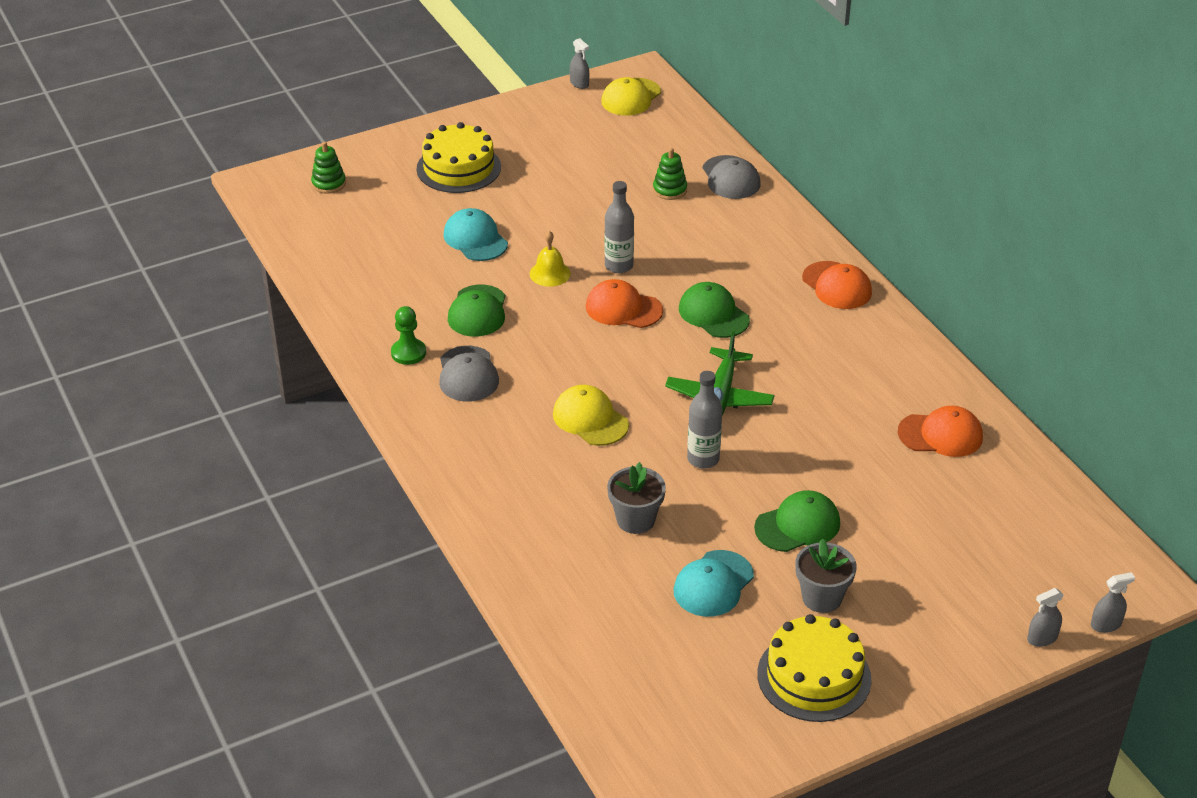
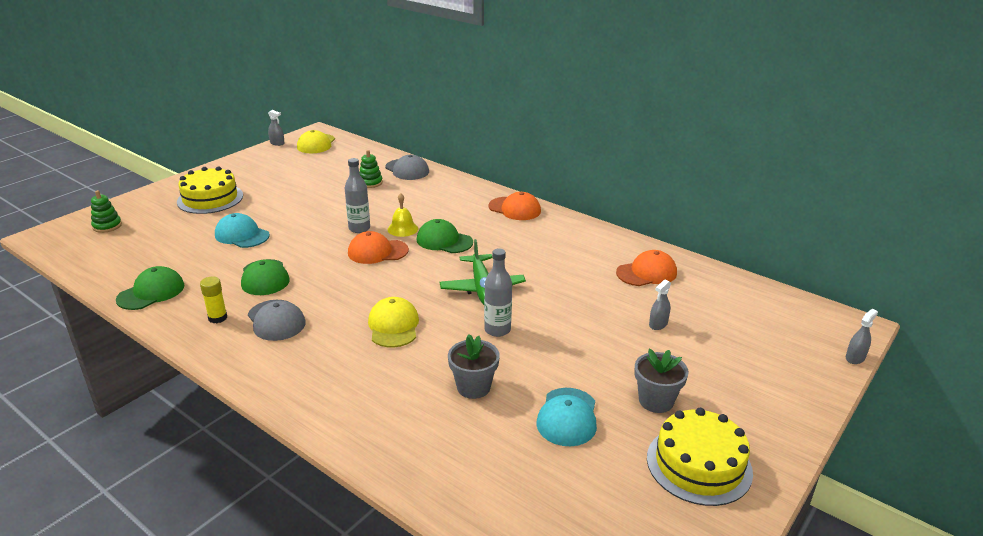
camera: 25 degrees left, 10 degrees down
(408, 353) = (217, 318): green pawn -> yellow glue stick
(550, 273) = (310, 243): yellow bell -> yellow bell (402, 229)
(590, 419) = (393, 326): yellow cap -> yellow cap turned 60 degrees clockwise
(798, 525) = (598, 355): green cap -> green cap (151, 292)
(1042, 638) = (826, 380): grey spray bottle -> grey spray bottle (658, 324)

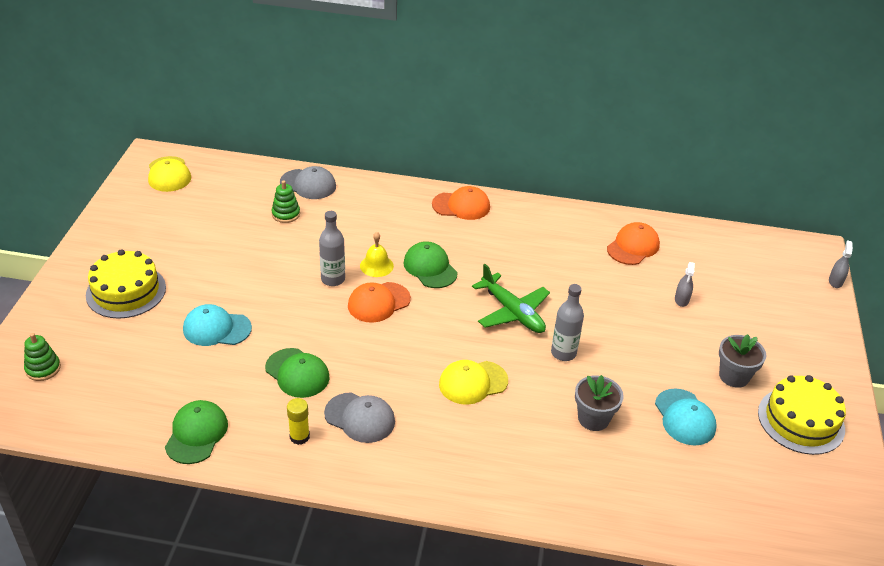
camera: 30 degrees left, 10 degrees up
(277, 143) = (120, 186): grey spray bottle -> none
(393, 326) = (473, 382): yellow cap -> yellow cap turned 75 degrees counterclockwise
(444, 241) = (430, 268): green cap -> green cap turned 60 degrees clockwise

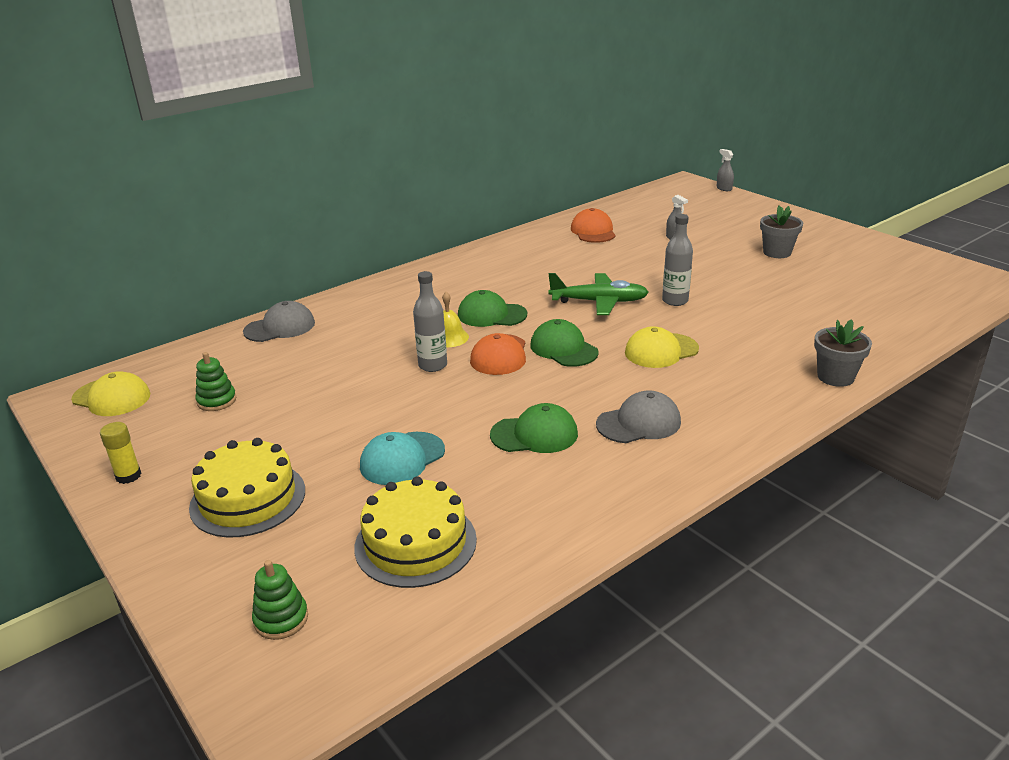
camera: 45 degrees left, 10 degrees down
(196, 434) = (545, 534): green cap -> green cap (563, 349)
(286, 214) = (300, 354): green stacking toy -> green stacking toy (217, 401)
(299, 437) = (625, 467): yellow glue stick -> yellow glue stick (128, 476)
(461, 206) = (437, 272): orange cap -> none
(473, 382) = (661, 351): yellow cap -> yellow cap turned 45 degrees clockwise
(593, 419) = (763, 318): grey flower pot -> grey flower pot (835, 377)
(684, 417) = (800, 285): turquoise cap -> none
(801, 420) = (846, 249): yellow cake -> yellow cake (415, 543)

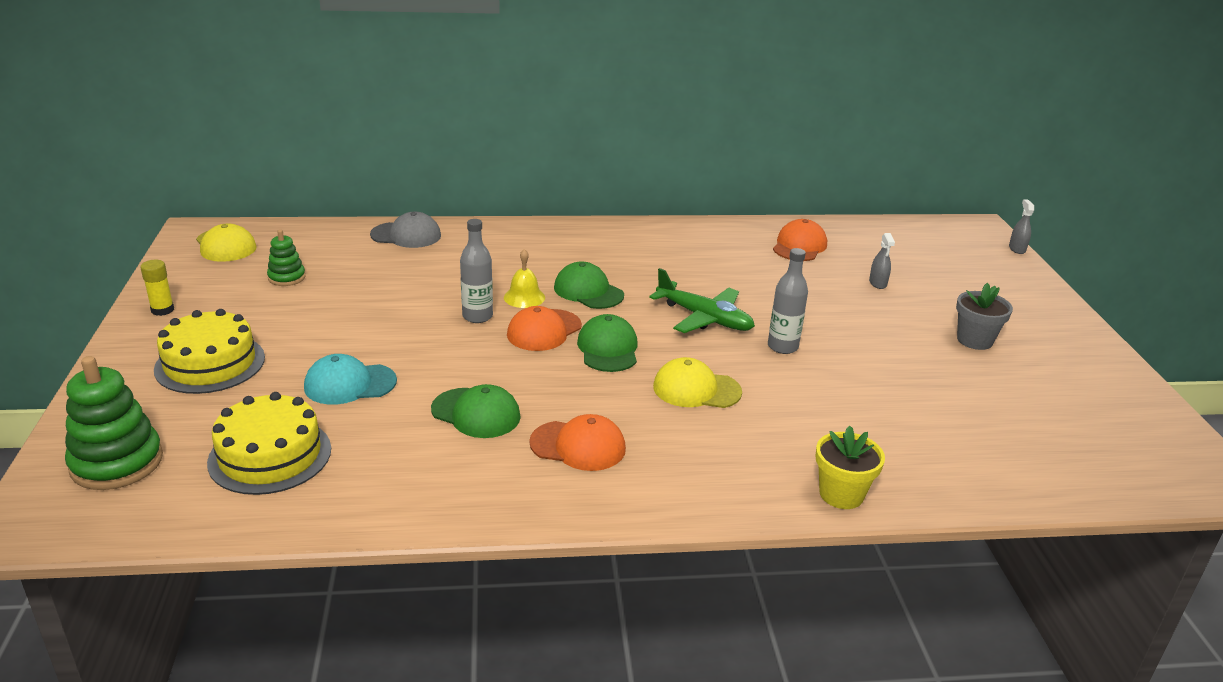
camera: 30 degrees right, 0 degrees up
(281, 619) = (117, 463): green stacking toy -> green stacking toy, size x1.78
(639, 423) = (578, 446): grey cap -> orange cap
(835, 377) = (841, 494): grey flower pot -> yellow flower pot

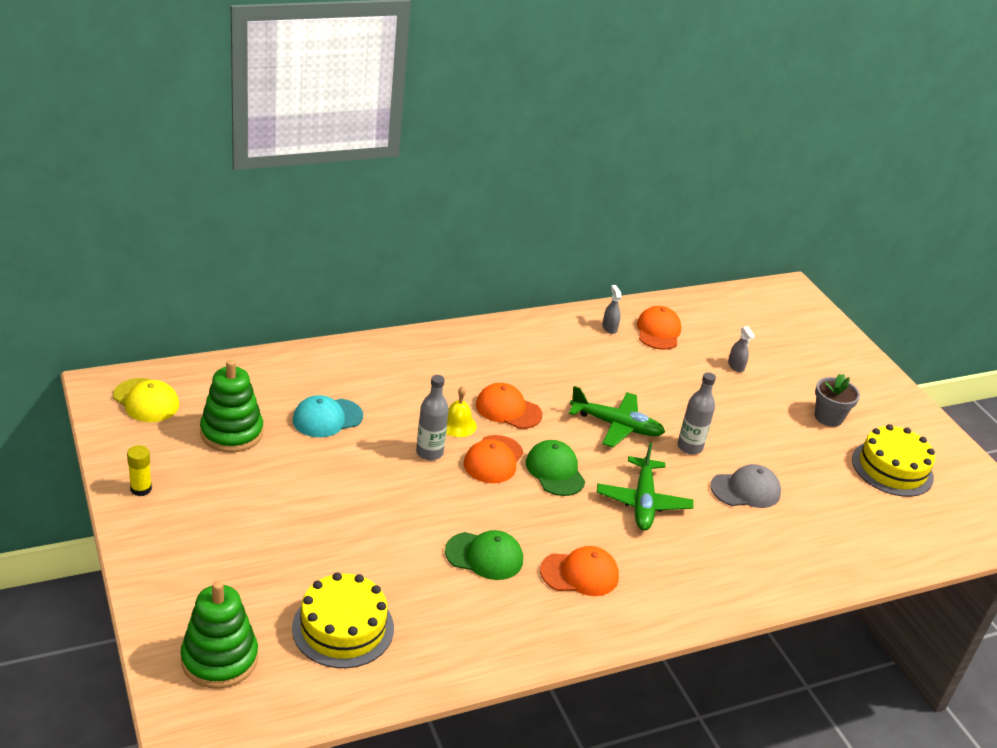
camera: 20 degrees left, 5 degrees up
(210, 363) = (227, 542): yellow cake -> yellow cake (892, 468)
(286, 277) = (232, 432): green stacking toy -> green stacking toy, size x1.78
(350, 384) = (364, 544): turquoise cap -> turquoise cap (327, 418)
(406, 235) = (311, 364): grey cap -> grey cap (745, 490)
(588, 291) = (508, 409): green cap -> orange cap
(696, 389) = (643, 502): yellow cap -> green plane
(841, 494) = (786, 583): yellow flower pot -> none
(1017, 249) = (828, 311): grey spray bottle -> grey spray bottle (609, 328)

